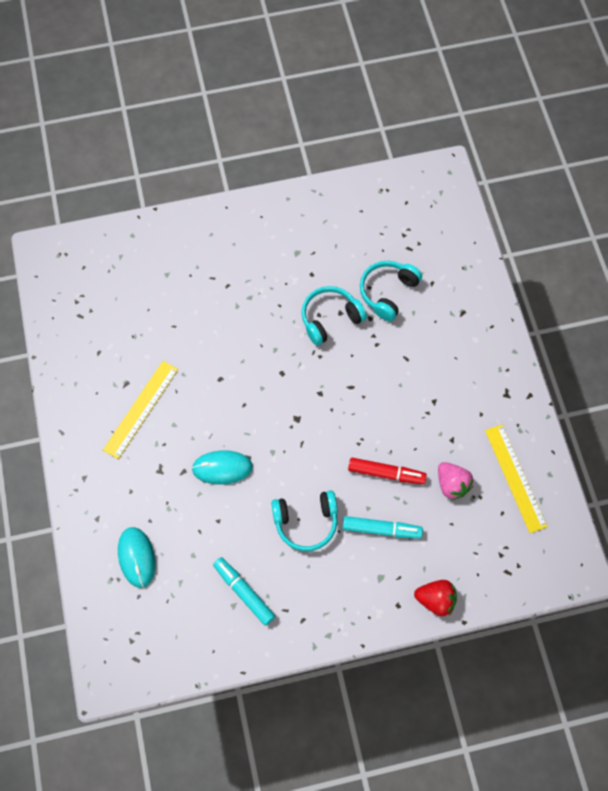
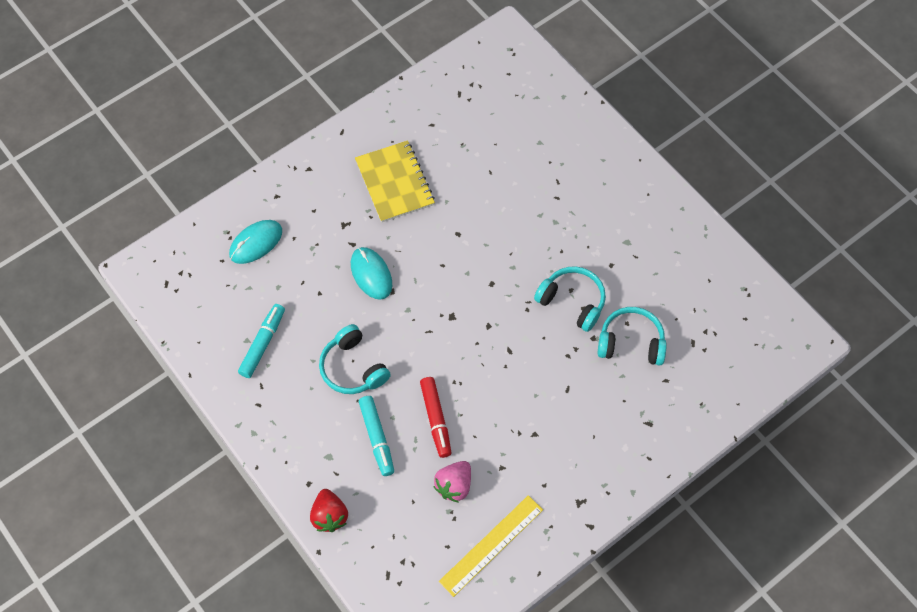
camera: 65 degrees right, 5 degrees down
(141, 409) = (394, 183): yellow ruler -> yellow notebook

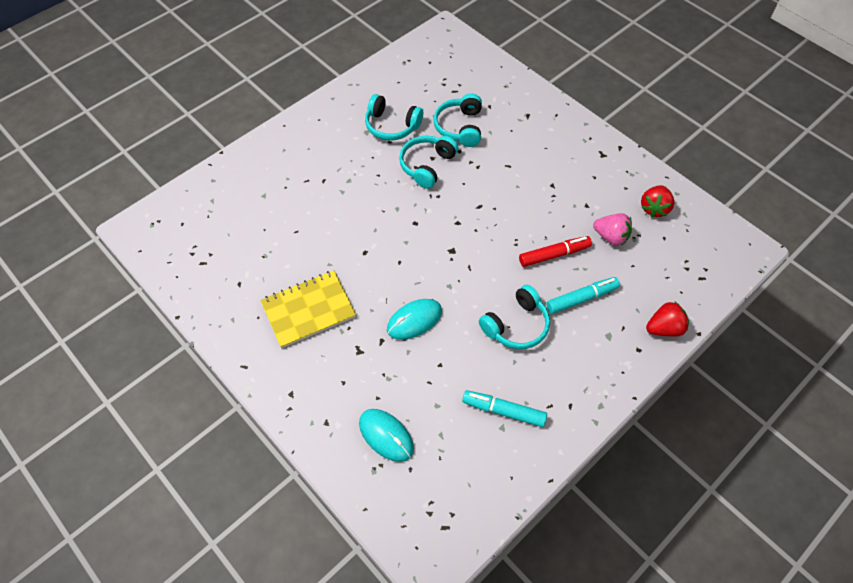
camera: 95 degrees left, 5 degrees down
(491, 545) = (654, 208): yellow ruler -> red strawberry
(635, 268) = (391, 126): none -> turquoise headphones

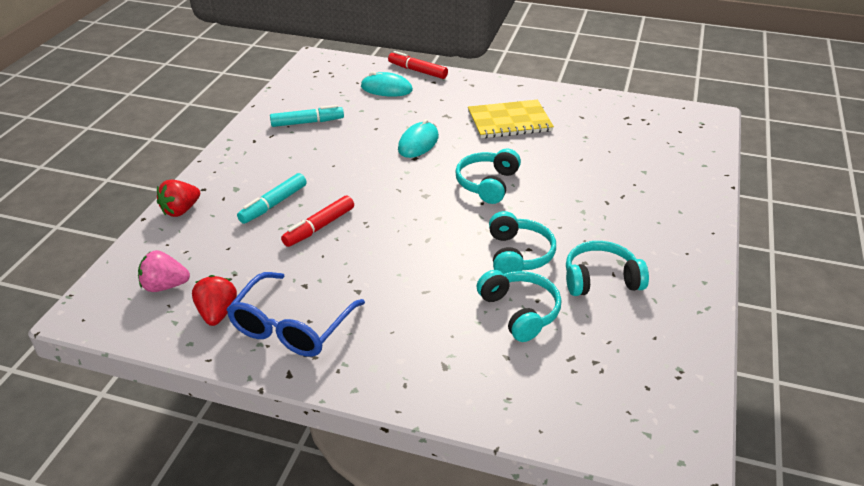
camera: 150 degrees right, 20 degrees down
(308, 310) = (509, 121): yellow notebook -> yellow notebook turned 45 degrees clockwise
(327, 457) = (417, 71): none -> red marker
(516, 325) = (326, 168): turquoise headphones -> turquoise headphones (487, 184)
(607, 177) = (291, 327): none -> blue glasses
(611, 237) = (262, 264): pink strawberry -> pink strawberry (165, 286)

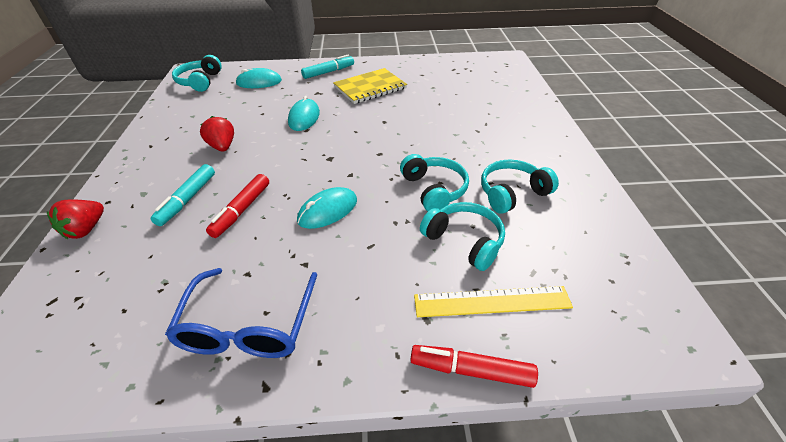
camera: 20 degrees left, 5 degrees up
(165, 286) = (83, 321): pink strawberry -> none
(217, 313) = (156, 336): red strawberry -> red strawberry (222, 146)
(307, 122) = (198, 120): turquoise marker -> turquoise marker (328, 72)
(400, 248) = (328, 210): none -> turquoise mouse
(417, 71) = (279, 65): red marker -> red marker (471, 370)
(487, 184) = (377, 137): turquoise headphones -> turquoise headphones (200, 81)
(513, 370) = (492, 302): none -> yellow ruler

